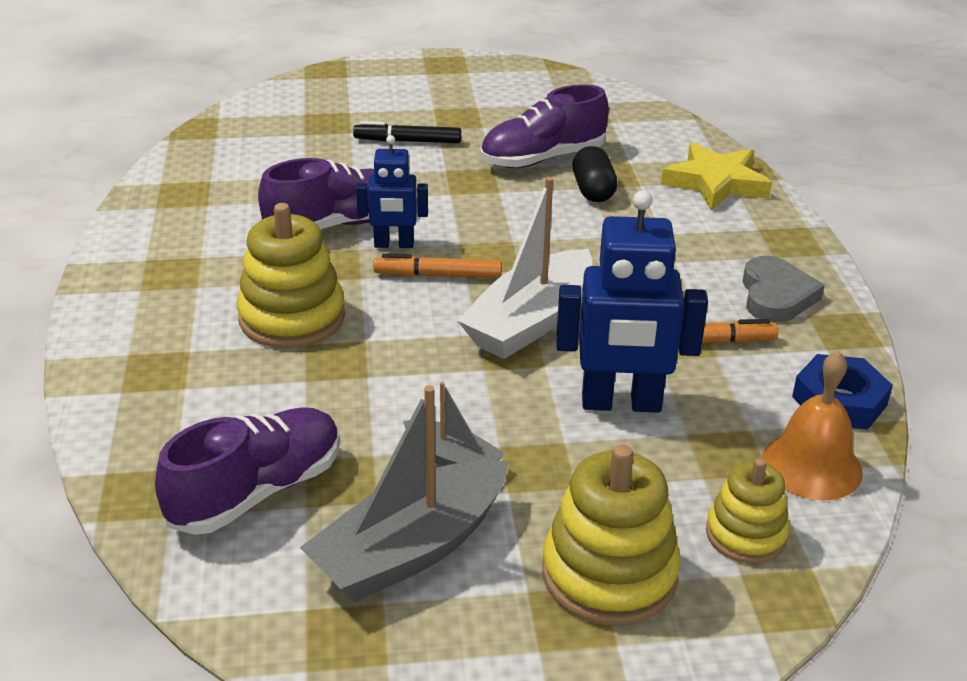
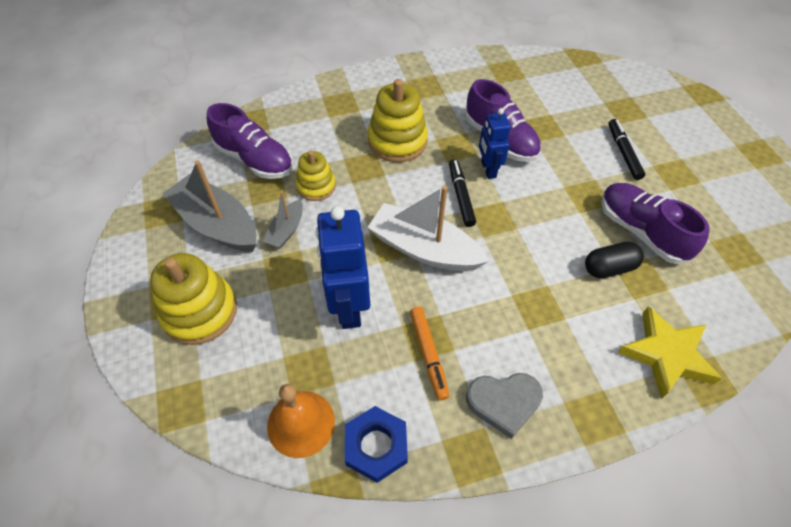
camera: 80 degrees right, 20 degrees up
(438, 276) = (460, 196): orange marker -> black marker
(746, 534) = (233, 381): yellow stacking toy -> yellow stacking toy (316, 186)

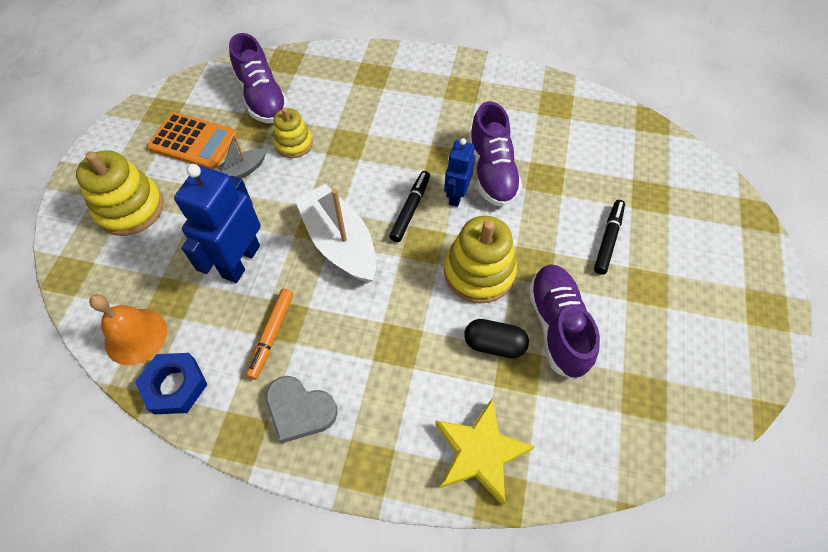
camera: 30 degrees right, 5 degrees up
(217, 224) = (193, 141): grey boat -> orange calculator
(397, 141) = (394, 132): yellow stacking toy -> yellow stacking toy (479, 272)

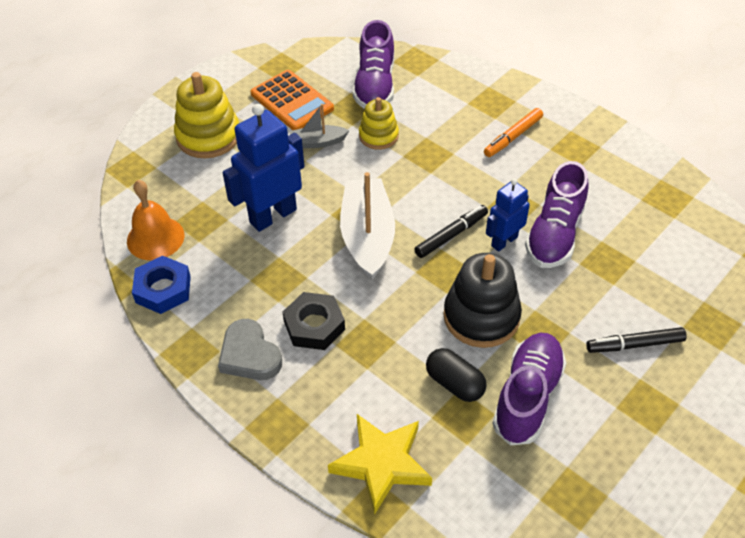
camera: 30 degrees right, 10 degrees down
(272, 335) = (262, 286): orange marker -> orange marker (513, 137)
(342, 351) = (314, 325): none -> black nut
(479, 272) = (481, 316): yellow stacking toy -> black stacking toy
(608, 239) = (634, 345): black marker -> black marker turned 150 degrees counterclockwise

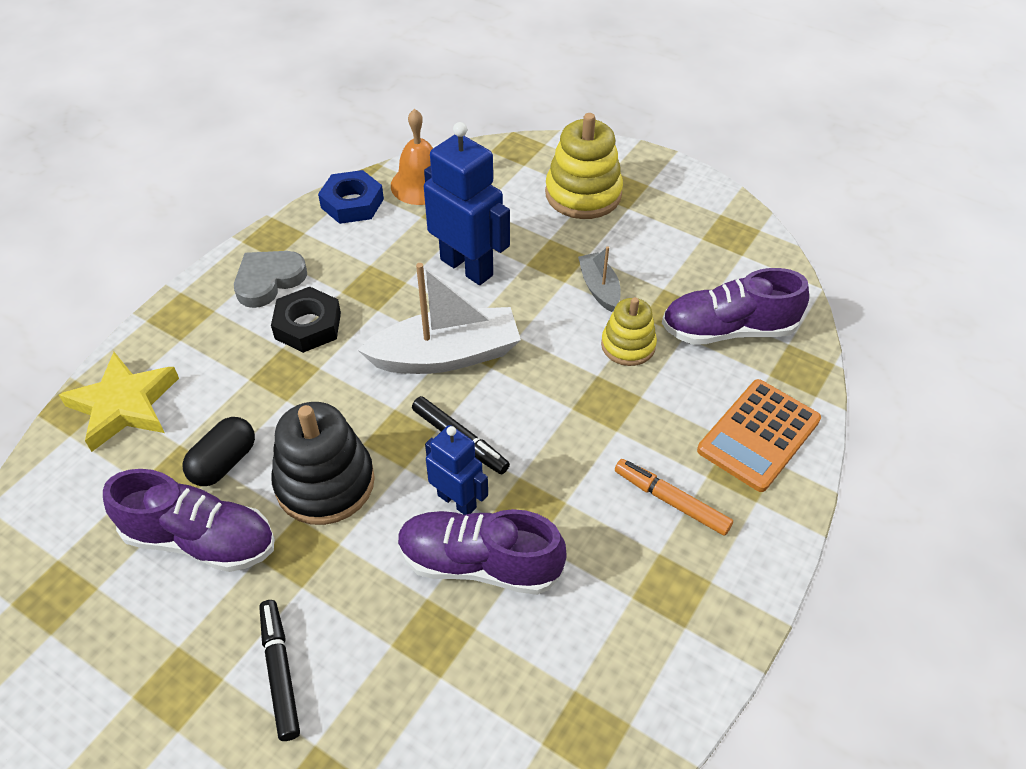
camera: 80 degrees right, 0 degrees up
(292, 101) = (667, 254): orange calculator -> orange calculator (759, 435)

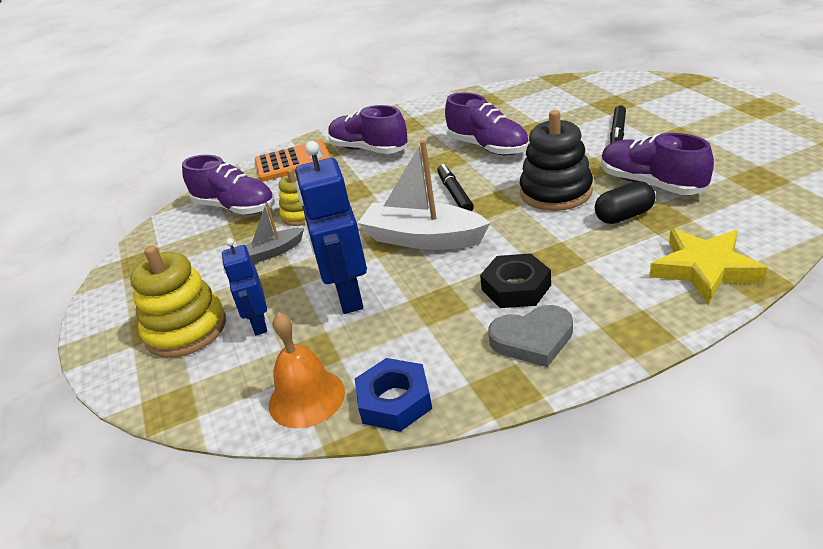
camera: 140 degrees left, 15 degrees down
(457, 501) = (479, 170): blue robot -> blue robot (259, 324)
(599, 288) = (274, 252): grey boat -> grey boat turned 45 degrees clockwise
(671, 501) = (369, 149): orange marker -> purple shoe

